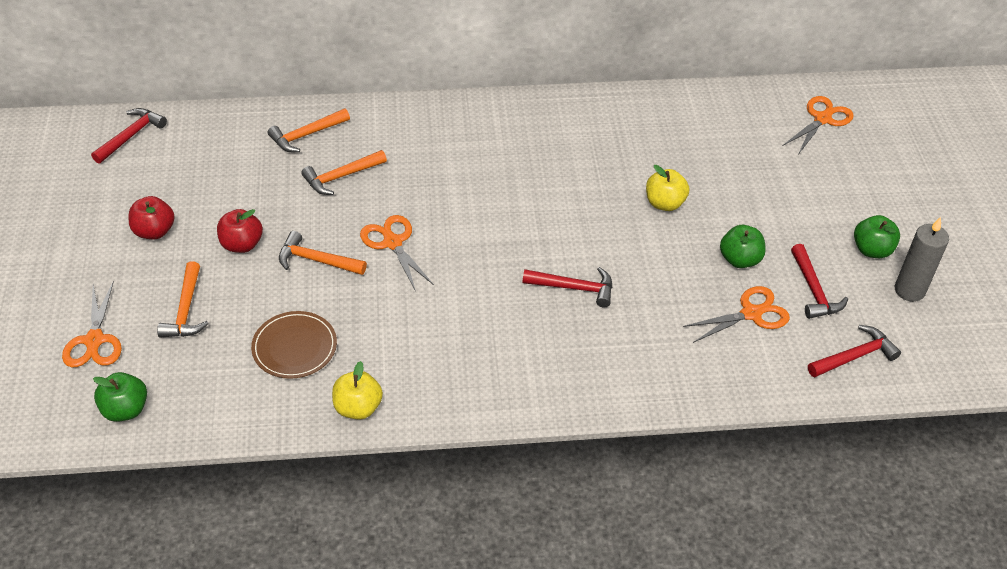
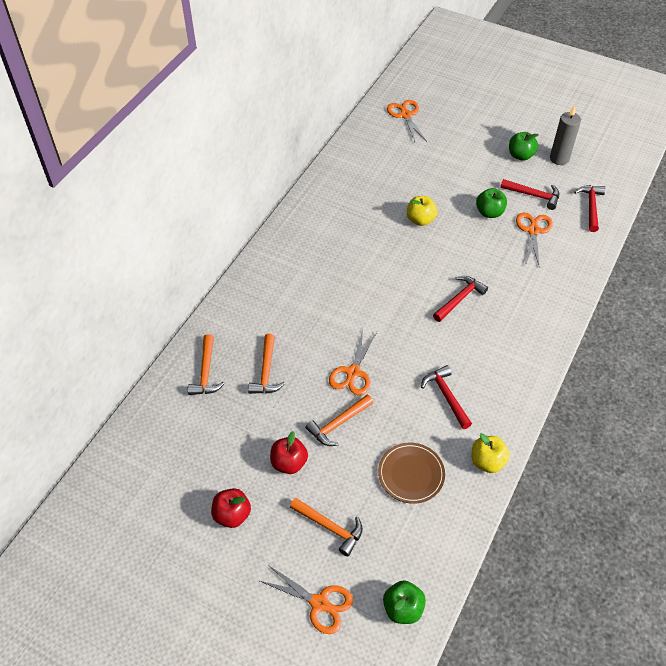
camera: 55 degrees left, 5 degrees up
(131, 136) = (109, 487): red hammer -> red hammer (446, 396)
(392, 243) = (353, 372): orange scissors -> orange scissors turned 75 degrees counterclockwise

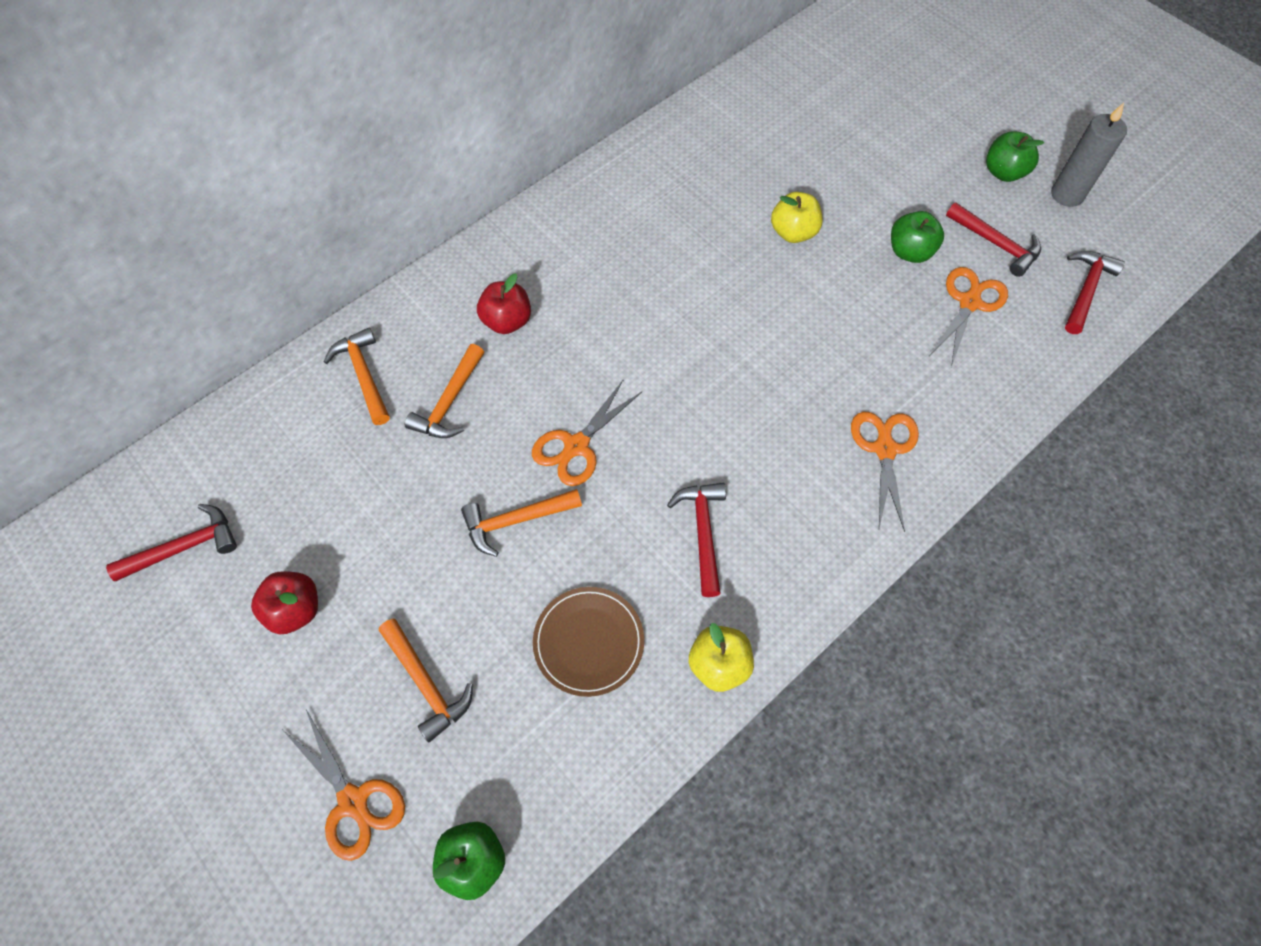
camera: 20 degrees right, 10 degrees up
(206, 372) = (363, 375): orange hammer -> orange hammer turned 135 degrees clockwise
(289, 463) = (415, 557): red apple -> red apple (507, 321)
(405, 115) = (846, 60): orange scissors -> orange scissors (884, 449)
(459, 299) = (797, 379): red hammer -> red hammer (184, 547)

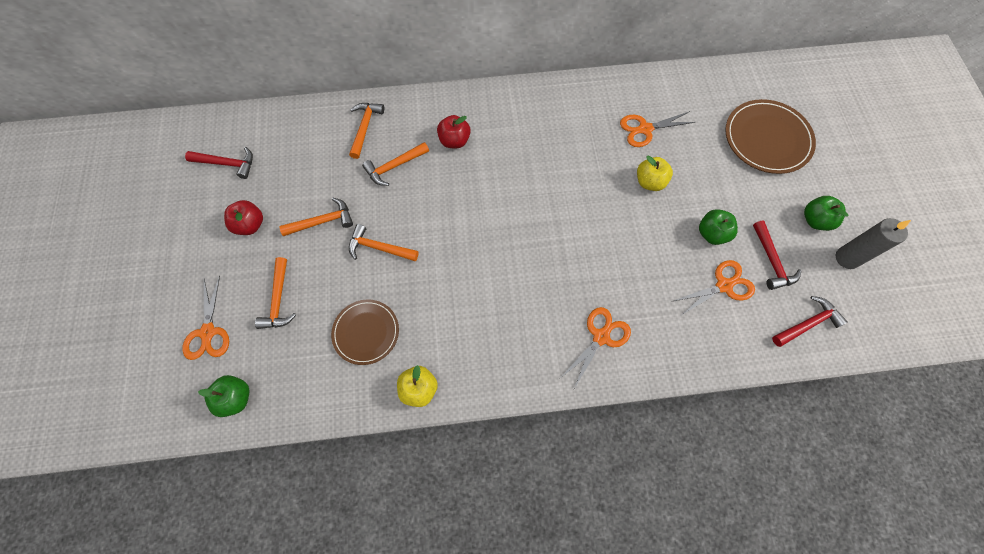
camera: 35 degrees right, 5 degrees up
(404, 536) = (322, 221): none -> orange hammer
(576, 446) = (438, 228): orange scissors -> orange scissors (645, 129)
(702, 532) = (465, 316): red hammer -> none
(882, 109) = (767, 139): none -> brown plate

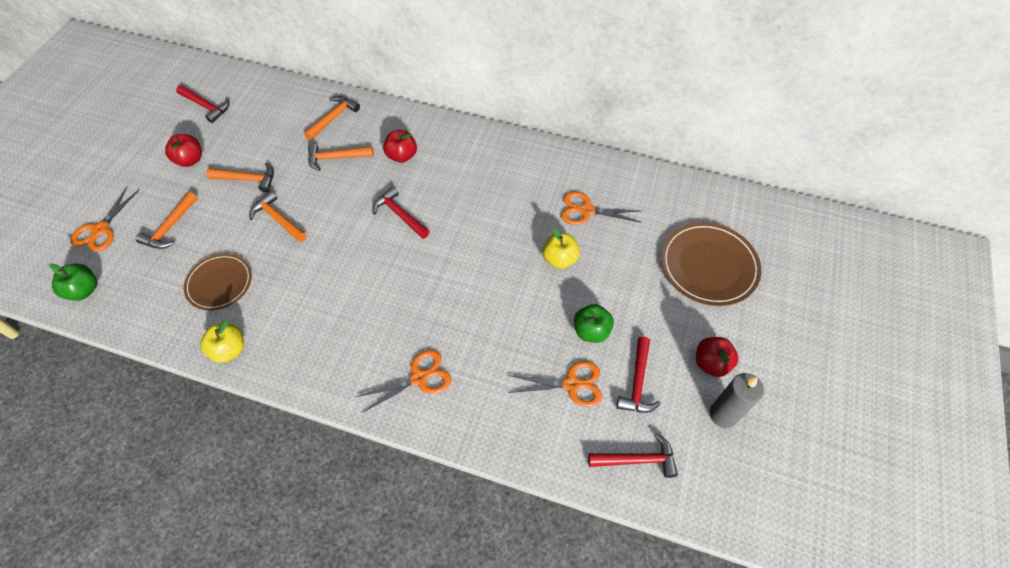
camera: 25 degrees right, 10 degrees down
(489, 197) = (399, 214): none -> red hammer
(815, 220) = (711, 363): green apple -> red apple

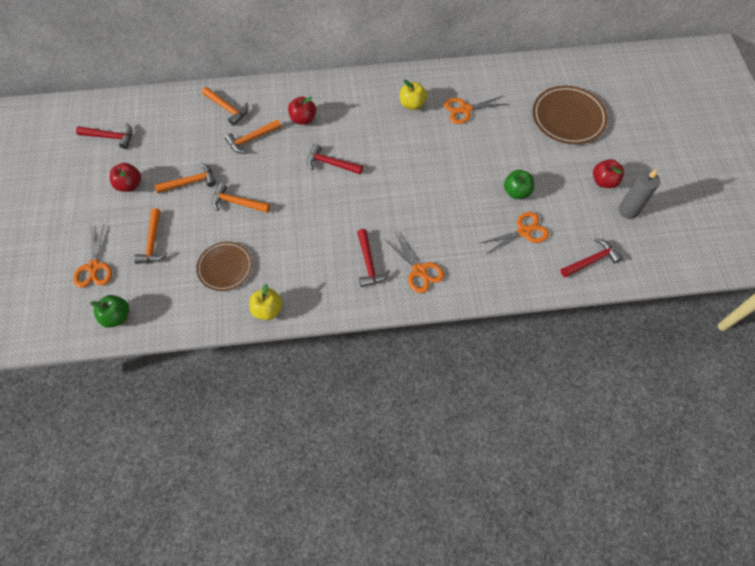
camera: 25 degrees left, 5 degrees up
(333, 118) = (227, 108): orange hammer -> orange hammer turned 120 degrees clockwise
(419, 378) = (419, 270): orange scissors -> orange scissors turned 105 degrees clockwise
(559, 259) = (467, 151): yellow apple -> yellow apple (412, 104)
(637, 382) = (565, 213): red hammer -> red hammer (369, 263)

